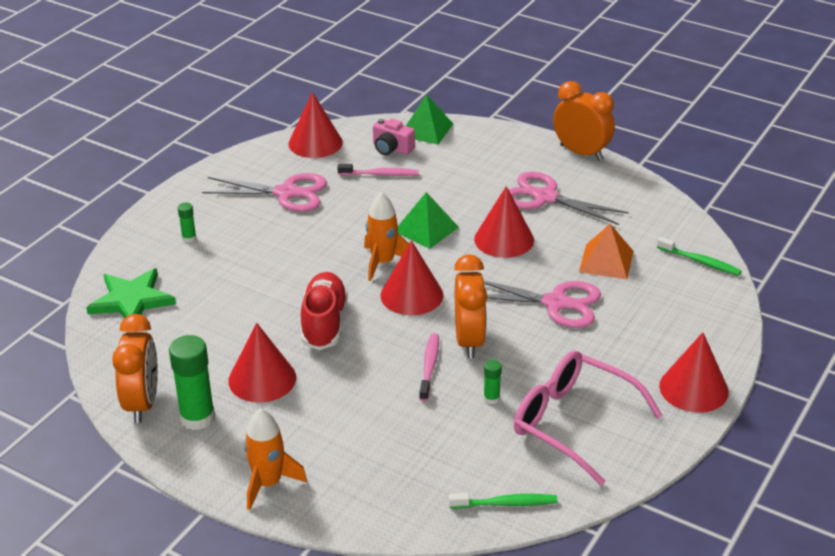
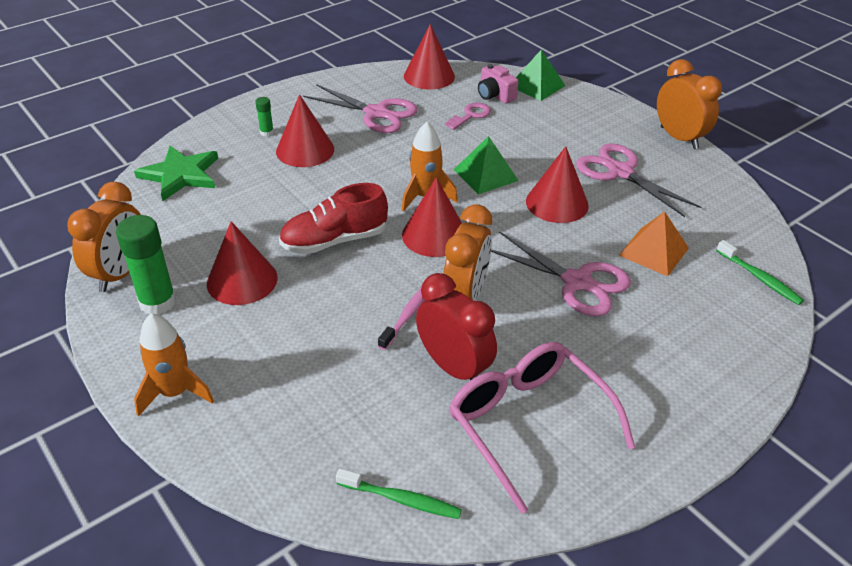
camera: 20 degrees right, 5 degrees up
(324, 323) = (334, 241): red shoe -> red shoe turned 135 degrees counterclockwise
(380, 174) = (471, 115): pink toothbrush -> pink key
(491, 398) = (454, 367): green glue stick -> red clock
(693, 388) = (689, 424): red cone -> red cone (305, 150)

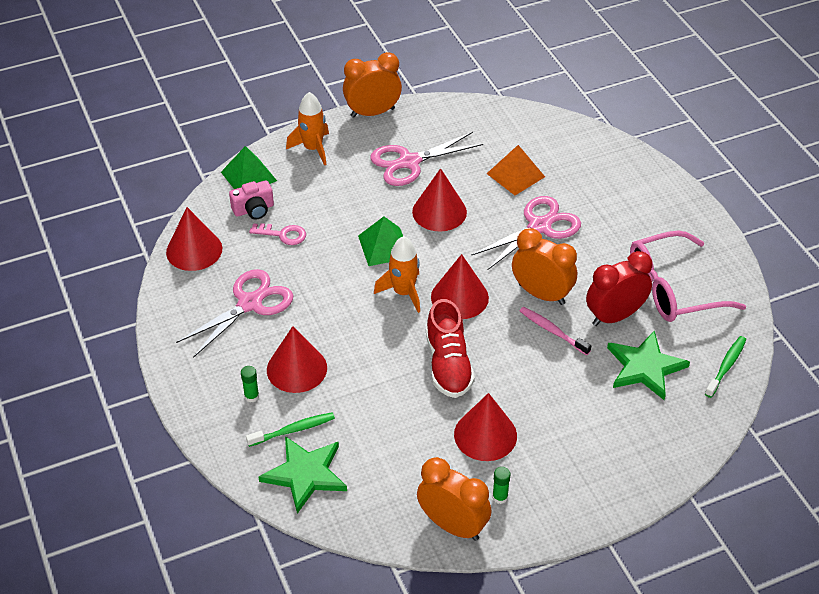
camera: 75 degrees left, 5 degrees up
(158, 302) = (500, 497): green glue stick -> green glue stick, size x0.48
(175, 392) = (610, 487): orange rocket -> orange rocket (313, 149)
(375, 407) = (645, 367): none -> green star
(471, 115) = (283, 235): pink key -> pink key turned 135 degrees clockwise
(759, 278) = (558, 131): green toothbrush -> green toothbrush (293, 430)

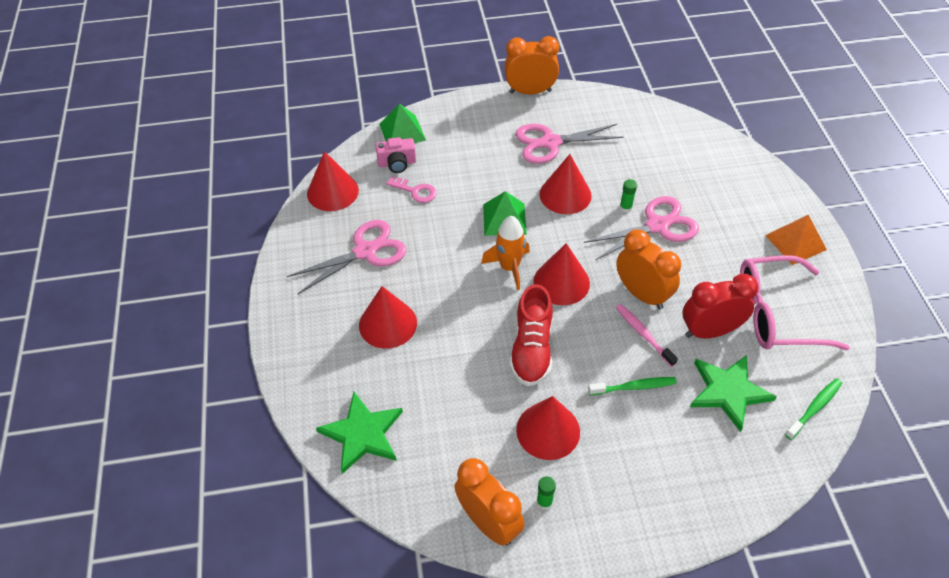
camera: 15 degrees right, 5 degrees up
(251, 396) = (338, 343): green glue stick -> green glue stick (625, 207)
(293, 430) = (365, 385): green toothbrush -> green toothbrush (633, 387)
(313, 149) = (467, 116): orange rocket -> none
(515, 175) = (647, 171): orange pyramid -> orange pyramid (795, 242)

